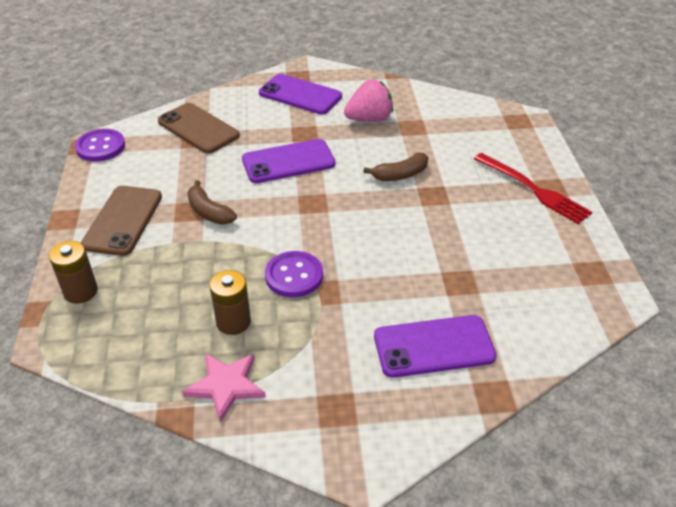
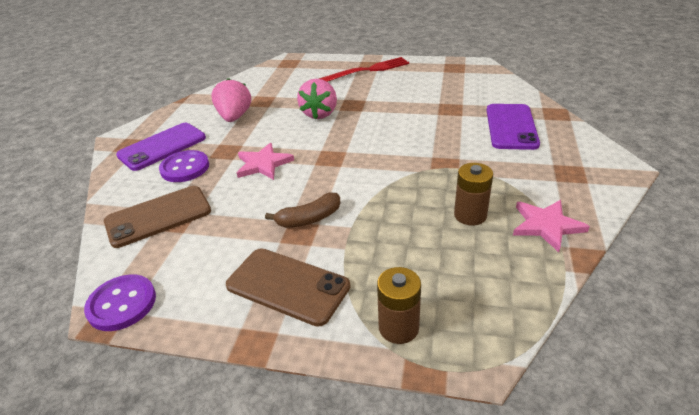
camera: 70 degrees left, 5 degrees down
(288, 162) = (263, 164): purple phone -> pink star
(294, 276) = (421, 177): purple button -> purple button (185, 168)
(400, 175) = (320, 114): brown banana -> pink strawberry

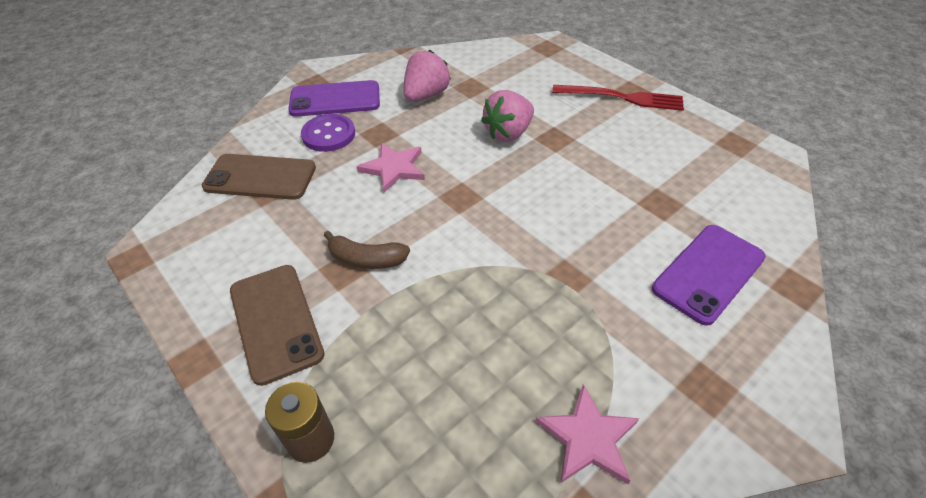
camera: 35 degrees right, 10 degrees up
(122, 304) = (157, 251): purple button -> none
(470, 215) = (519, 362): brown battery -> none

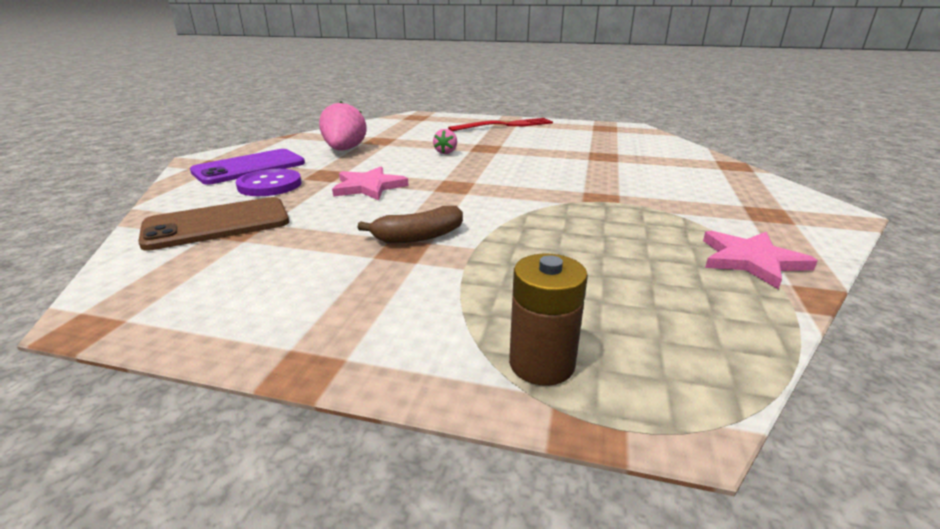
camera: 35 degrees left, 20 degrees down
(276, 322) = (374, 303): brown phone -> none
(508, 133) = (446, 152): pink strawberry -> pink strawberry, size x0.52
(708, 273) = (681, 172): purple phone -> none

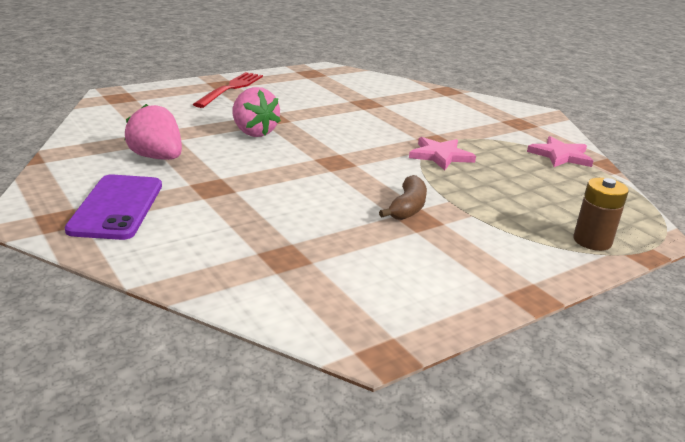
camera: 50 degrees left, 0 degrees up
(217, 224) = (256, 262): brown phone -> none
(270, 185) = (194, 215): purple button -> none
(368, 187) = (279, 185): pink star -> pink star (440, 156)
(446, 152) = (253, 132): pink strawberry -> pink strawberry, size x1.92

